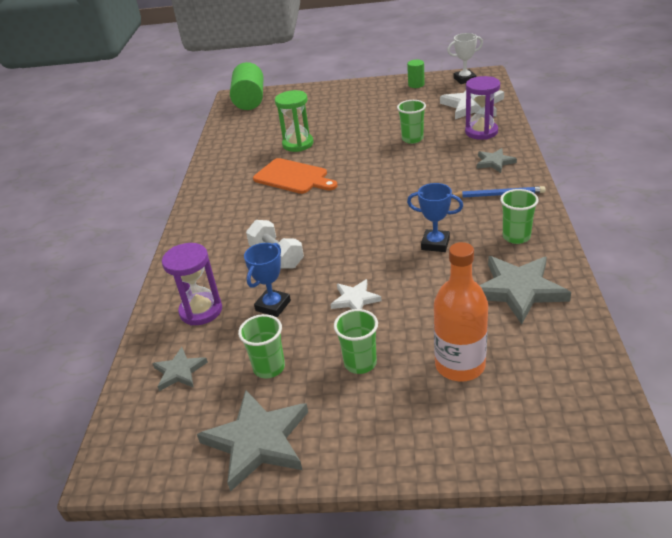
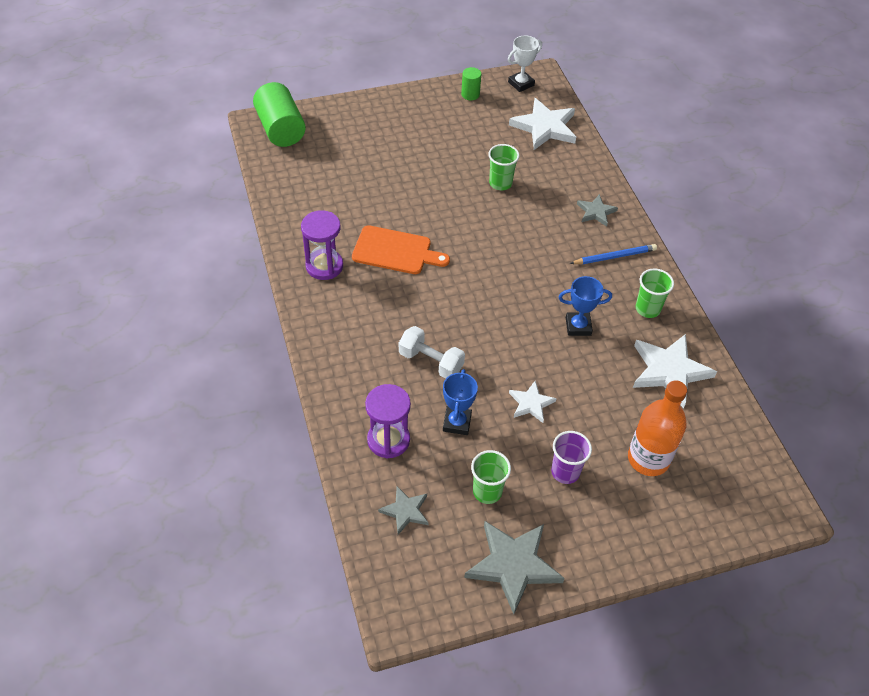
camera: 25 degrees left, 15 degrees up
(298, 144) = (376, 200): green hourglass -> none
(360, 363) = (565, 472): green cup -> purple cup
(481, 132) = (568, 168): purple hourglass -> purple hourglass (324, 266)
(519, 290) = (669, 371): grey star -> white star

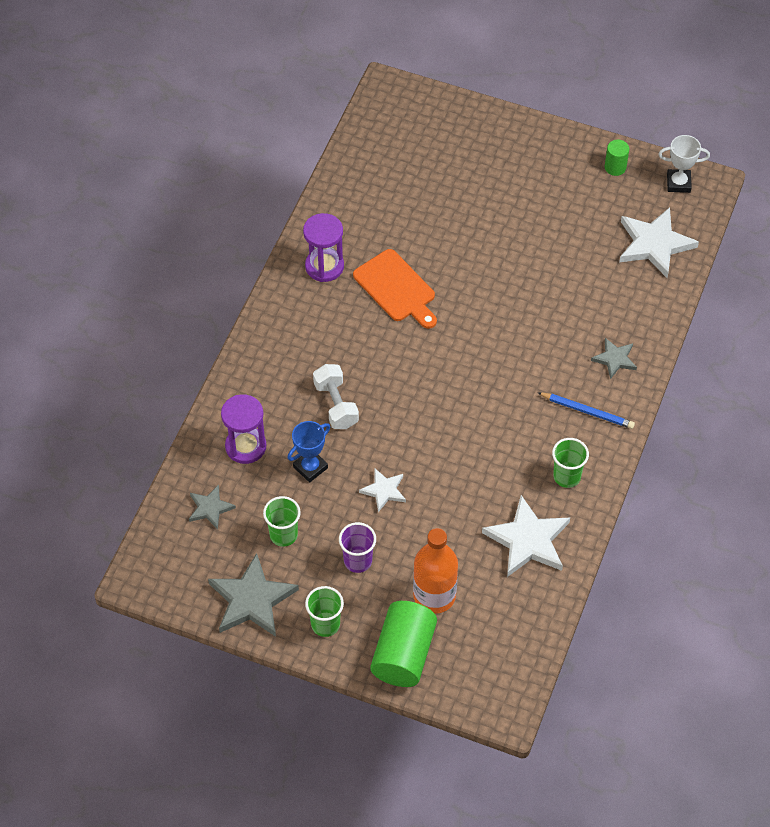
camera: 40 degrees right, 5 degrees up
(281, 129) = (402, 106): green cylinder -> green cylinder (403, 654)
(500, 183) = (553, 278): green cup -> green cup (325, 624)
(578, 326) = (488, 453): blue trophy -> none

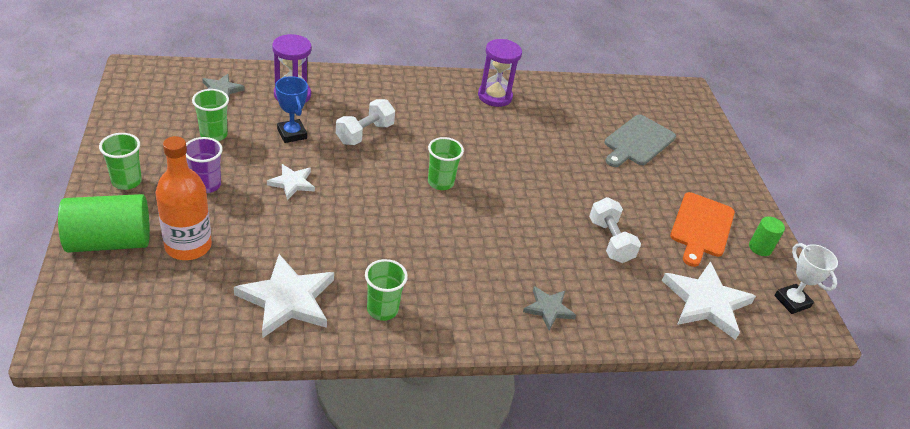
camera: 55 degrees right, 15 degrees down
(252, 600) = (137, 132): grey star -> none
(310, 467) = (292, 134): blue trophy -> blue trophy turned 45 degrees clockwise
(396, 288) = (507, 140): orange cutting board -> orange cutting board (701, 227)
(433, 370) = (440, 182): none -> green cup
(445, 179) = (638, 142): none -> grey cutting board
(561, 275) = (610, 241): none -> white dumbbell
(587, 411) = (471, 304): blue pencil -> none

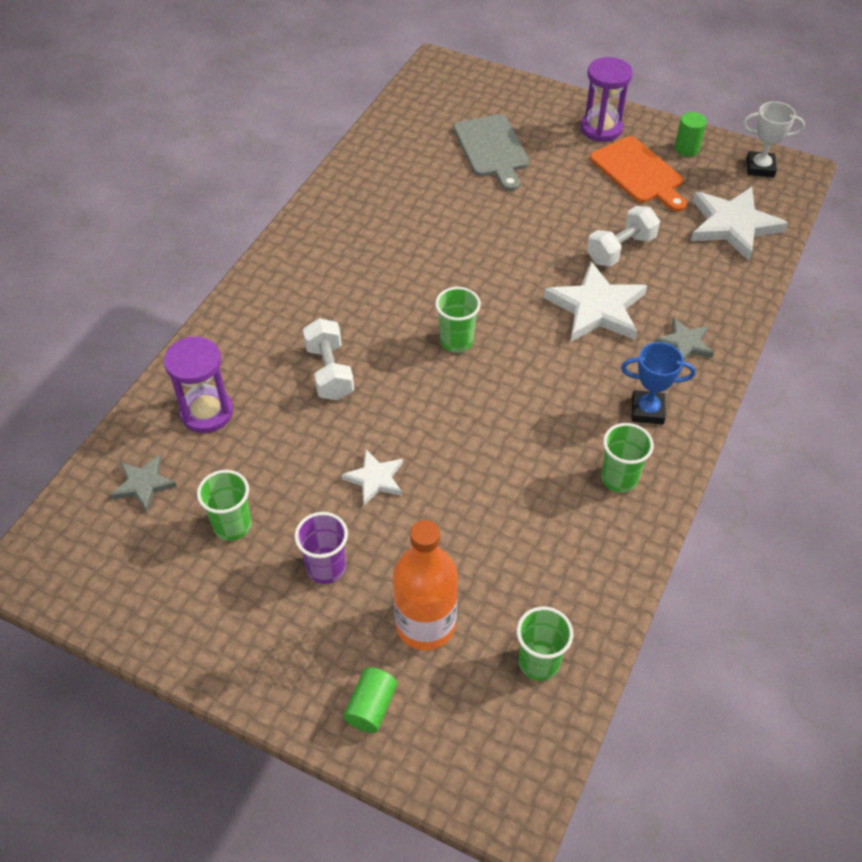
camera: 50 degrees left, 10 degrees up
(109, 241) = (371, 707): green cylinder -> green cylinder, size x0.51
(126, 181) = (266, 653): green cup -> green cup (539, 662)
(287, 299) = (562, 558): white star -> white star (596, 308)
(292, 134) = (284, 443): blue trophy -> blue trophy (647, 410)
(494, 96) = (341, 224): purple hourglass -> purple hourglass (601, 128)
(610, 241) = (620, 249): white dumbbell -> white dumbbell turned 60 degrees counterclockwise

